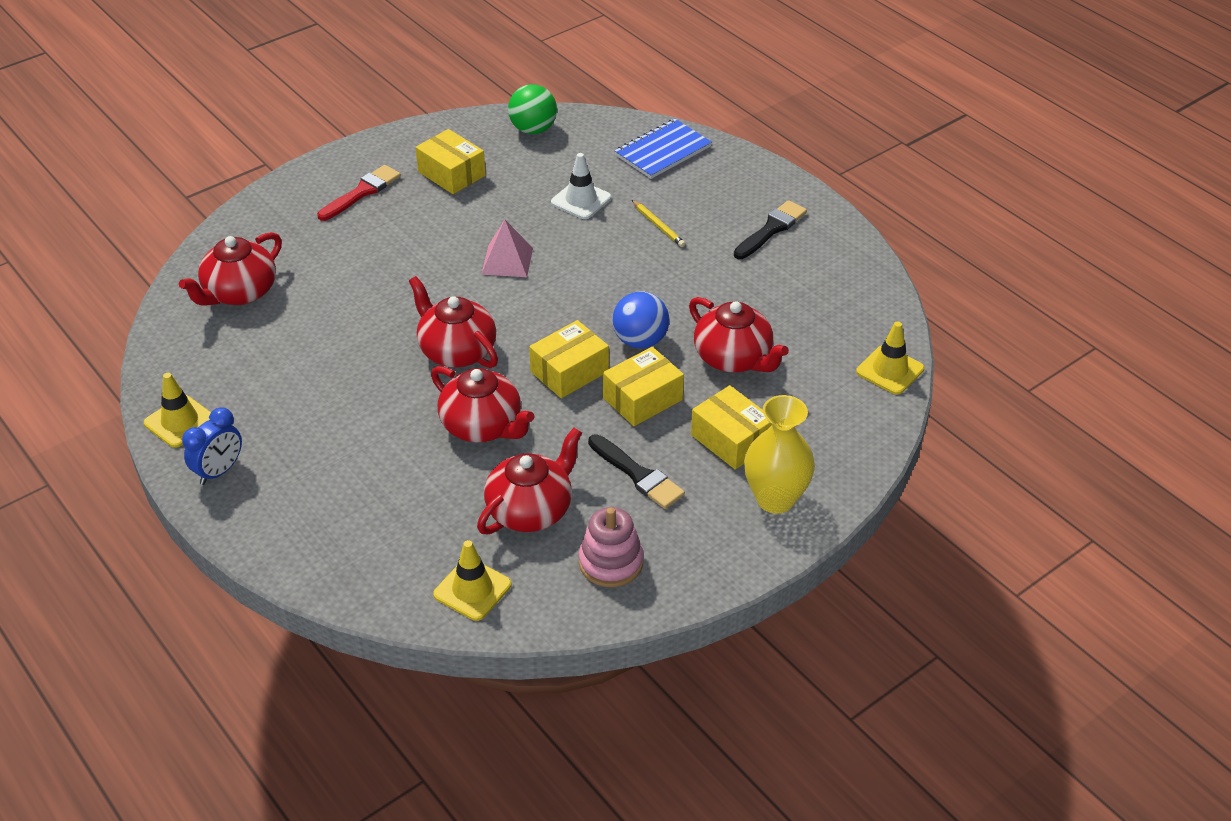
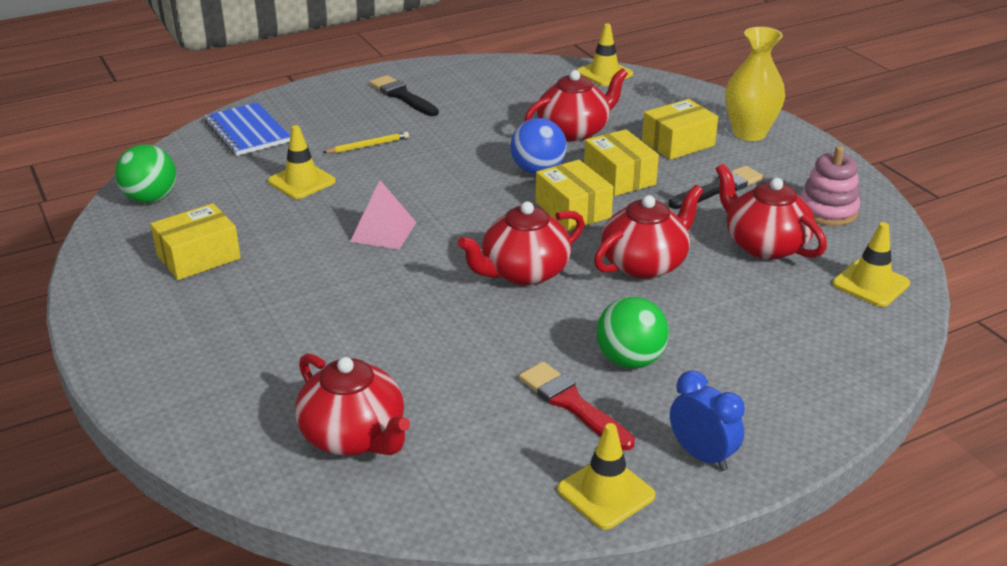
camera: 80 degrees left, 10 degrees down
(336, 425) = (630, 360): none -> green ball
(362, 192) = (192, 325): red brush -> red brush (572, 404)
(581, 200) = (302, 181): white traffic cone -> yellow traffic cone

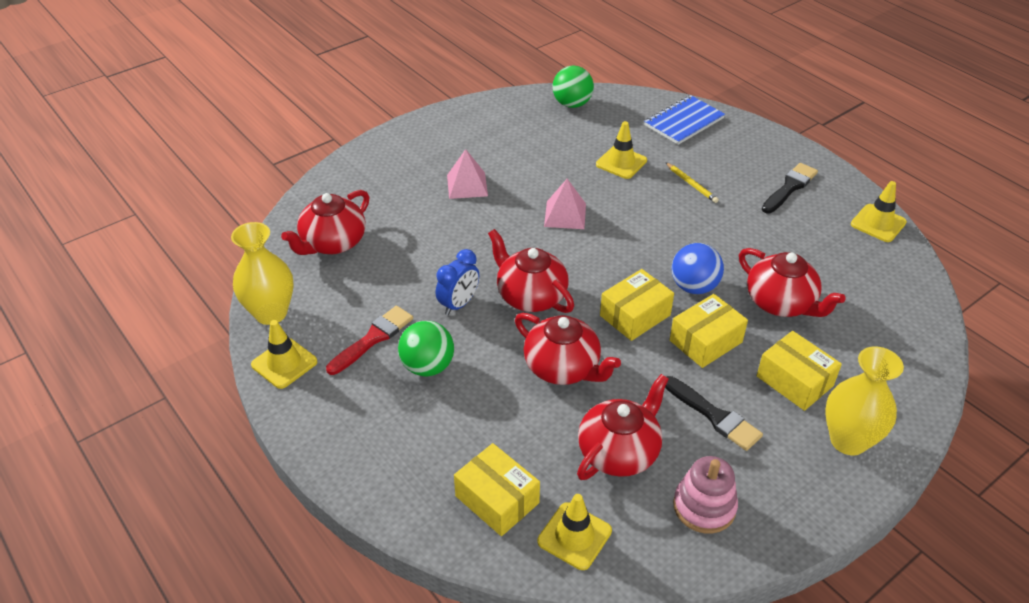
camera: 80 degrees right, 10 degrees up
(198, 257) = (508, 140): yellow box -> yellow box (497, 499)
(281, 300) = (467, 185): none -> pink pyramid
(496, 507) = (271, 313): none -> yellow vase
(604, 73) = (924, 314): yellow traffic cone -> yellow traffic cone (878, 223)
(702, 455) = (322, 412): blue clock -> blue clock (459, 304)

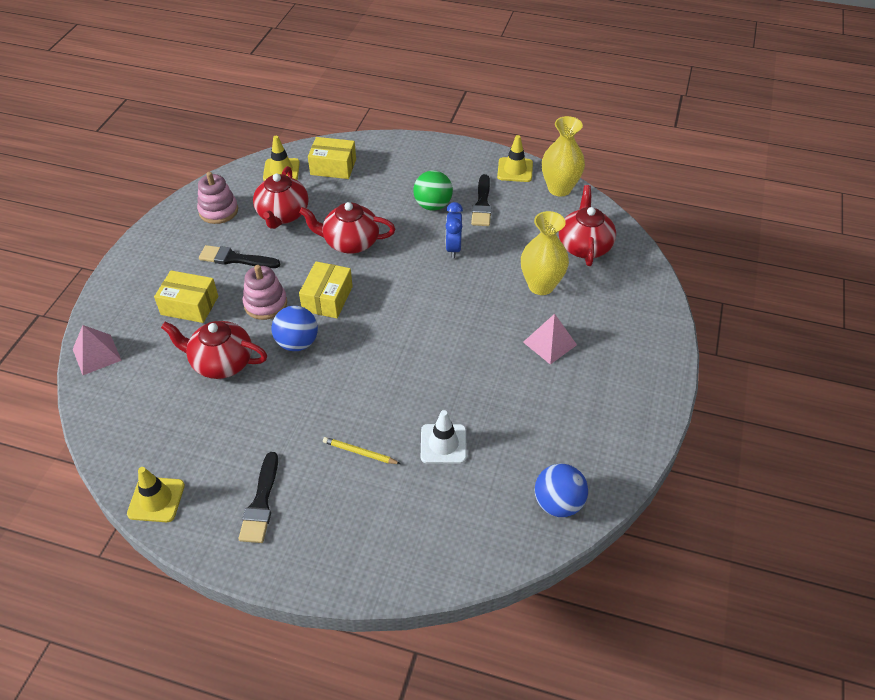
camera: 145 degrees right, 5 degrees up
(373, 338) = (482, 204): red brush -> black brush
(530, 296) = (411, 277): red teapot -> none
(565, 215) = (445, 357): pink pyramid -> pink pyramid (96, 354)
(572, 104) = (558, 503): green ball -> blue ball
(621, 162) = (443, 444): yellow traffic cone -> white traffic cone
(684, 122) = (421, 546): blue notebook -> none
(705, 341) = (265, 304): yellow box -> pink stacking toy
(848, 440) = (141, 283): yellow vase -> yellow vase (541, 285)

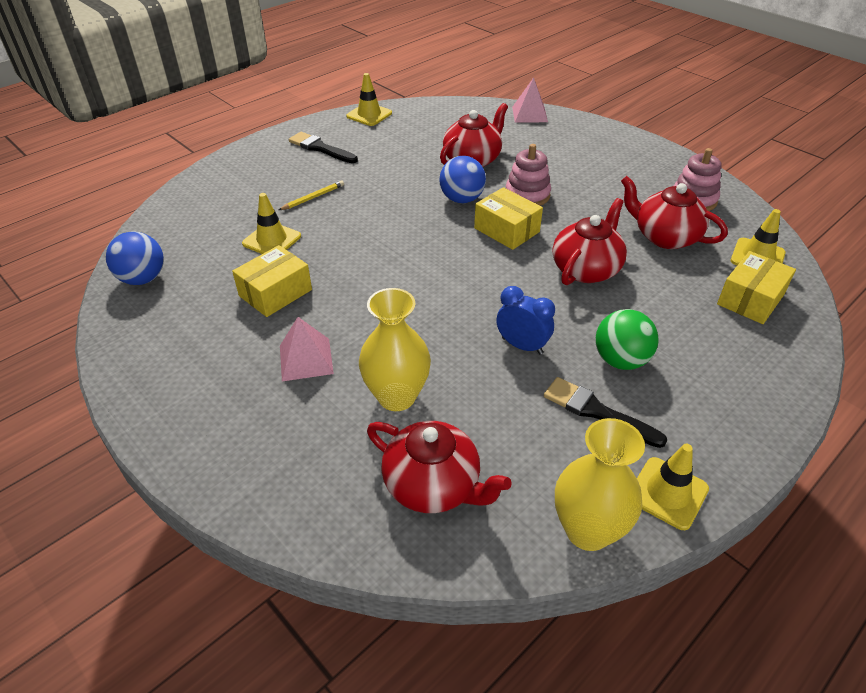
camera: 120 degrees right, 5 degrees down
(189, 305) = (556, 159): yellow box -> yellow box (275, 293)
(235, 259) = (606, 193): black brush -> none
(443, 444) = (272, 240): white traffic cone -> yellow traffic cone

